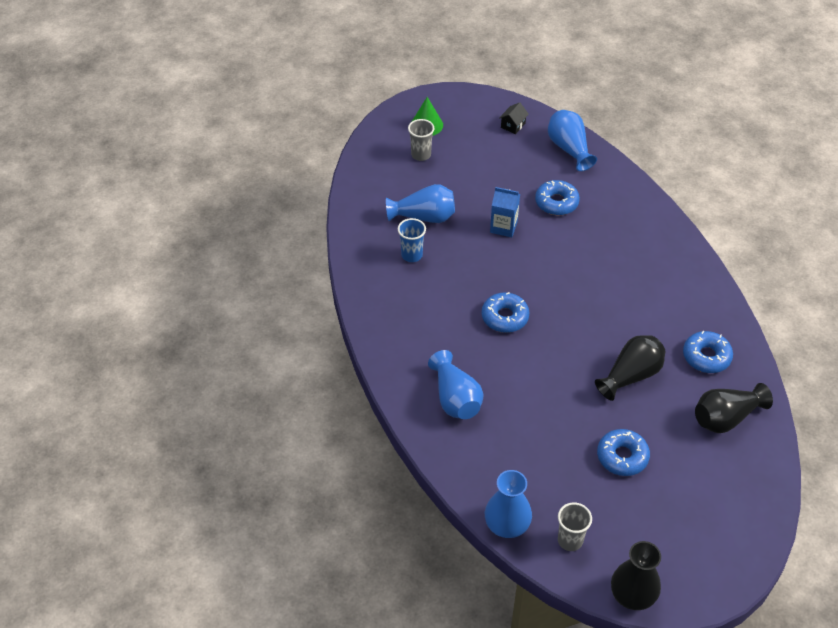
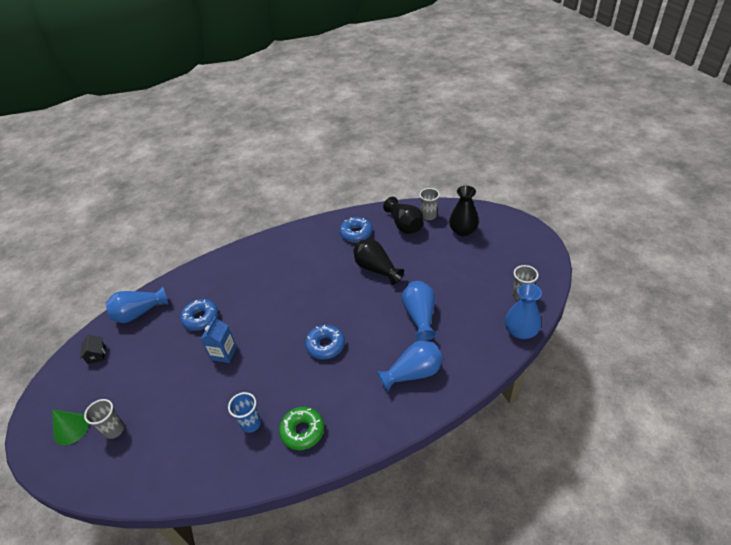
camera: 90 degrees left, 5 degrees down
(396, 296) = (302, 431): none -> green donut
(424, 217) = (202, 418): blue vase -> blue vase (420, 316)
(513, 125) = (96, 355): black house -> black house turned 45 degrees clockwise
(622, 457) = (446, 272): blue donut -> none
(632, 594) = (549, 264): black vase -> black vase (463, 231)
(748, 452) = (429, 216): none -> grey cup

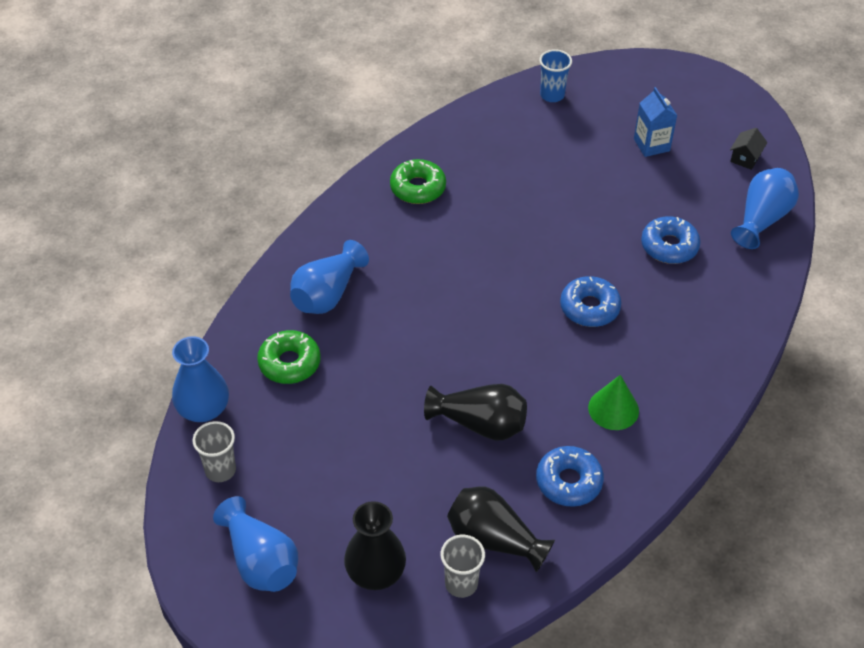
camera: 145 degrees right, 5 degrees up
(71, 429) = (670, 95): green cone -> green cone (613, 409)
(96, 355) = (745, 158): black house -> black house turned 75 degrees clockwise
(114, 430) = (624, 111): grey cup -> none
(224, 353) = (589, 221): blue carton -> blue carton (651, 145)
(251, 423) = (482, 172): blue cup -> blue cup (552, 95)
(325, 345) = (466, 281): blue donut -> blue donut (589, 308)
(420, 316) = (362, 372): blue vase -> blue vase (260, 561)
(458, 338) = (289, 363): none -> green donut

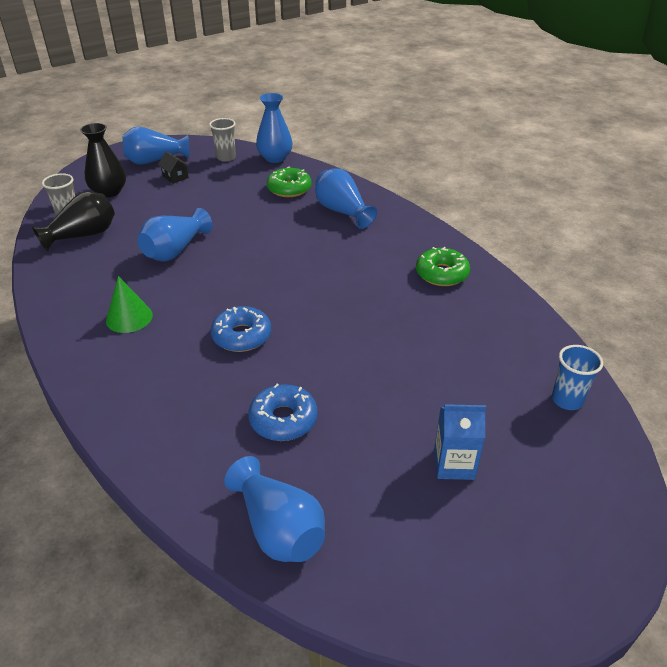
camera: 110 degrees right, 10 degrees down
(480, 424) = (175, 250): black vase -> blue vase
(569, 482) = (90, 277): blue donut -> none
(745, 158) = (397, 562): black house -> black house (175, 177)

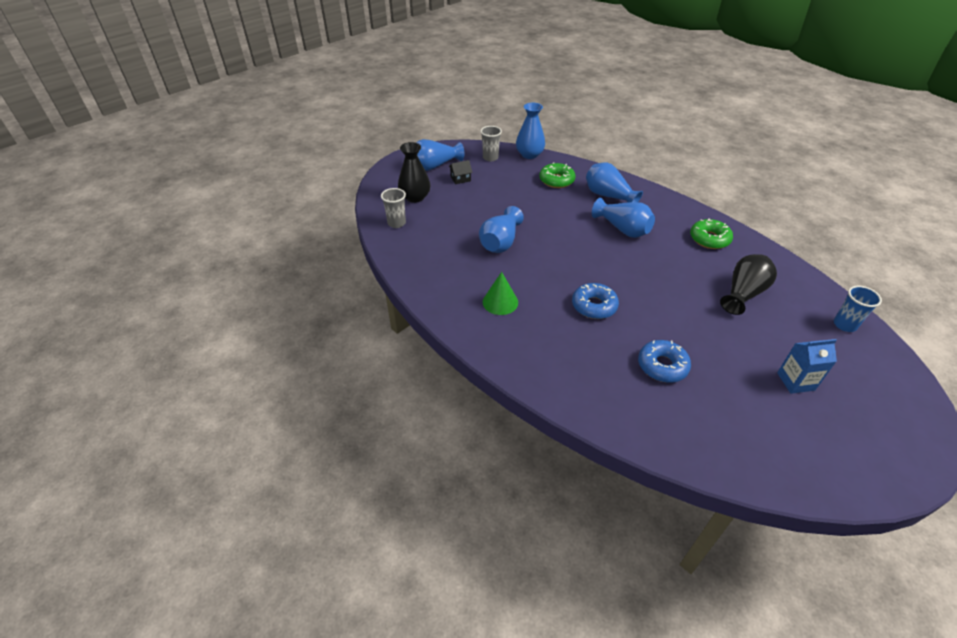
camera: 10 degrees left, 5 degrees up
(83, 235) = (419, 237): black vase -> black vase (743, 293)
(175, 177) = (460, 179): black house -> black house turned 60 degrees counterclockwise
(278, 528) = (705, 445): blue vase -> blue vase (623, 229)

